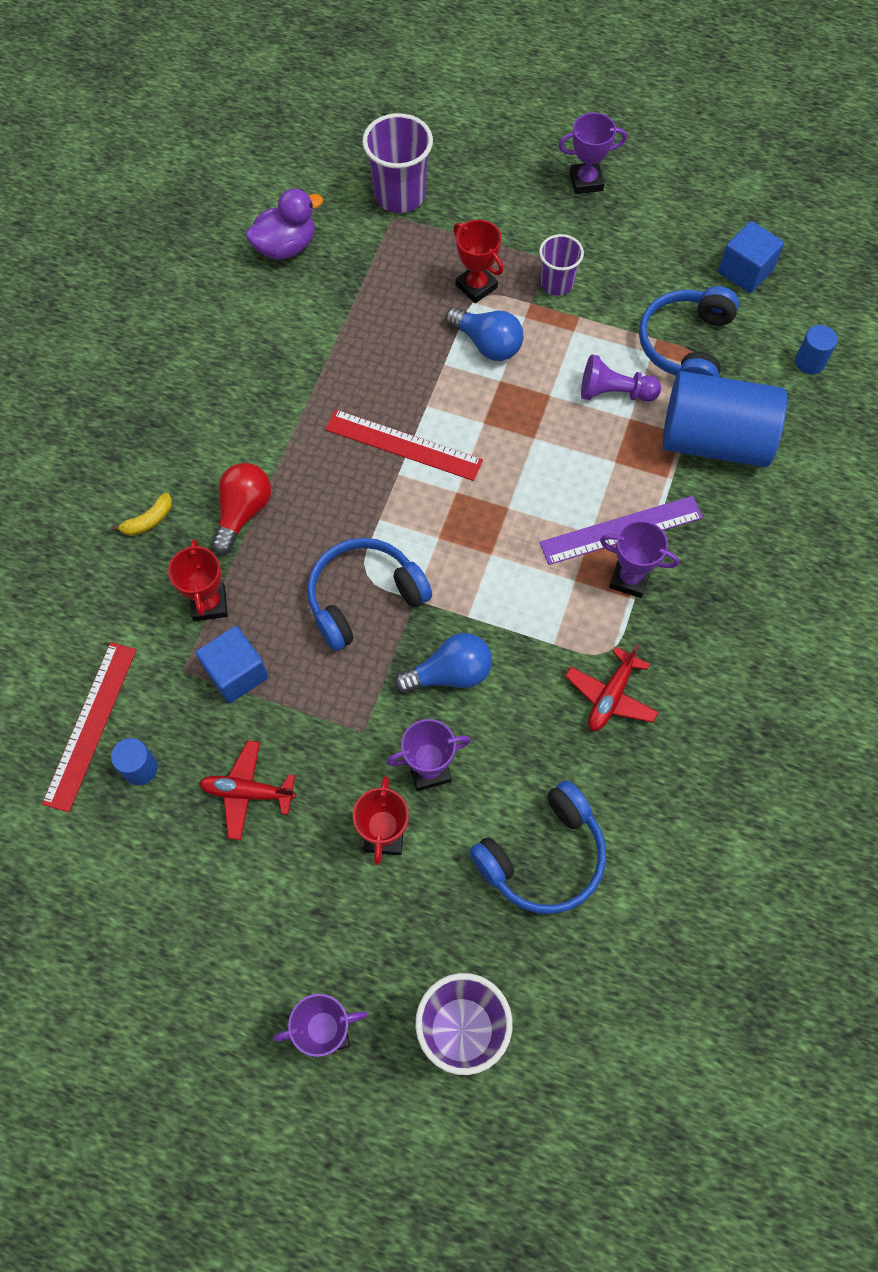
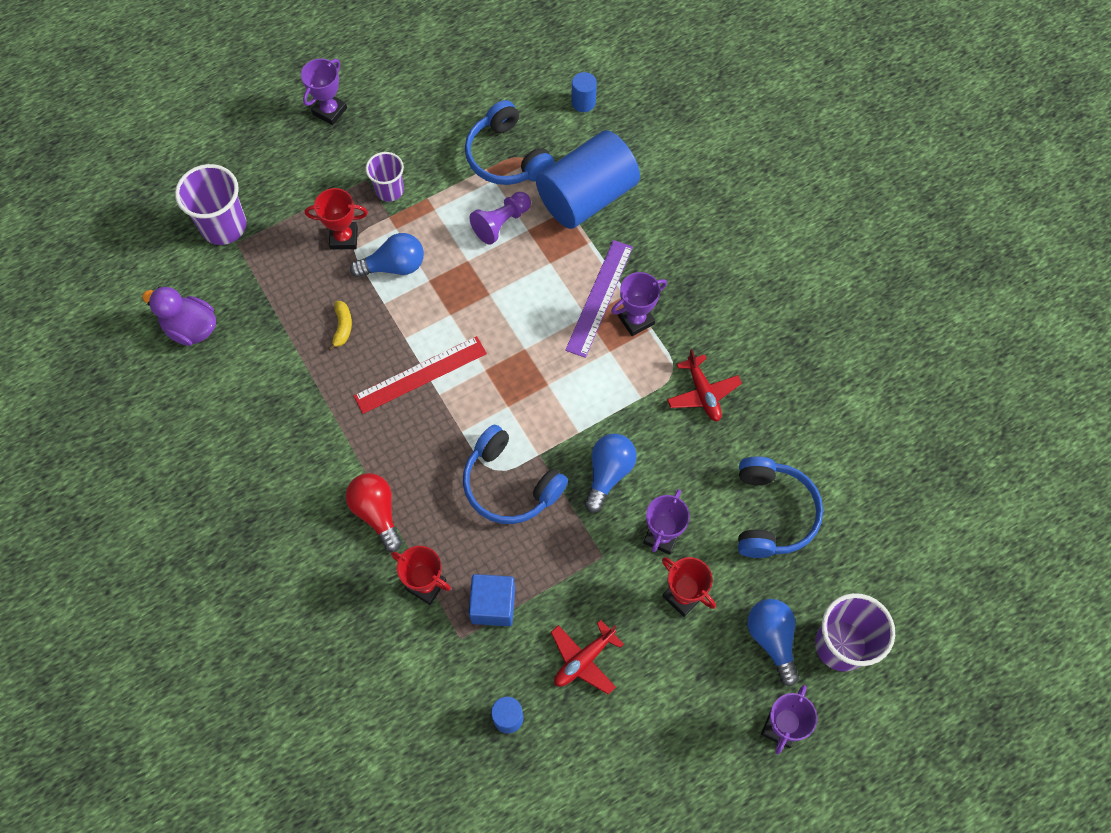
camera: 50 degrees left, 0 degrees up
(91, 725) = (448, 729): red ruler -> none
(148, 520) = (325, 579): yellow banana -> yellow banana (342, 327)
(286, 247) = (191, 328): purple duck -> purple duck turned 75 degrees counterclockwise
(364, 598) = (510, 484): blue headphones -> blue headphones turned 60 degrees counterclockwise
(411, 955) = (772, 639): none -> blue light bulb
(745, 271) = (487, 81): blue cube -> none

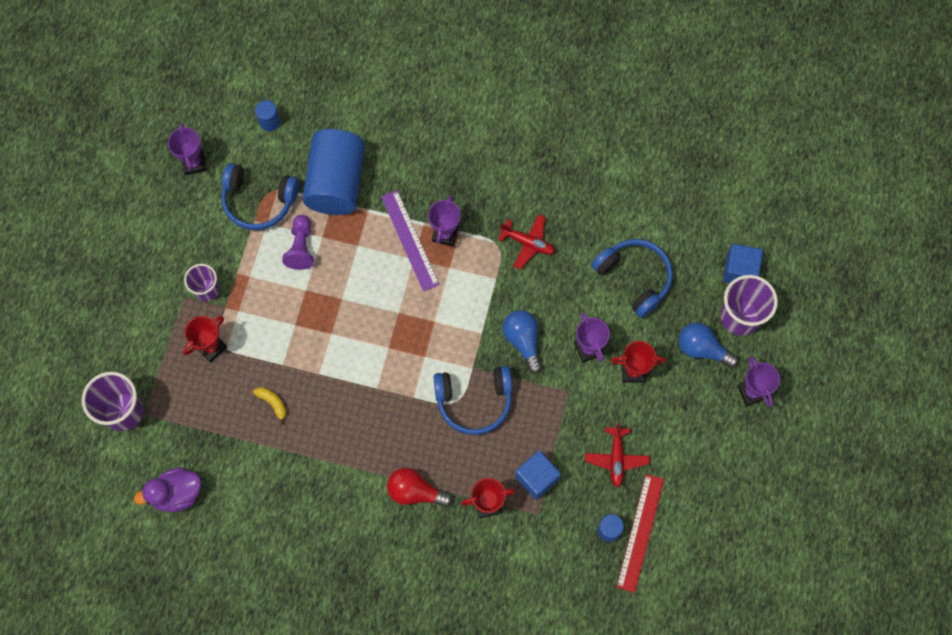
camera: 45 degrees left, 5 degrees up
(330, 111) = (109, 273): purple trophy -> purple trophy (194, 163)
(394, 266) = (263, 335): blue light bulb -> none
(420, 375) = (353, 387): red ruler -> red ruler (640, 532)
(885, 602) = (739, 270): none -> blue cube

